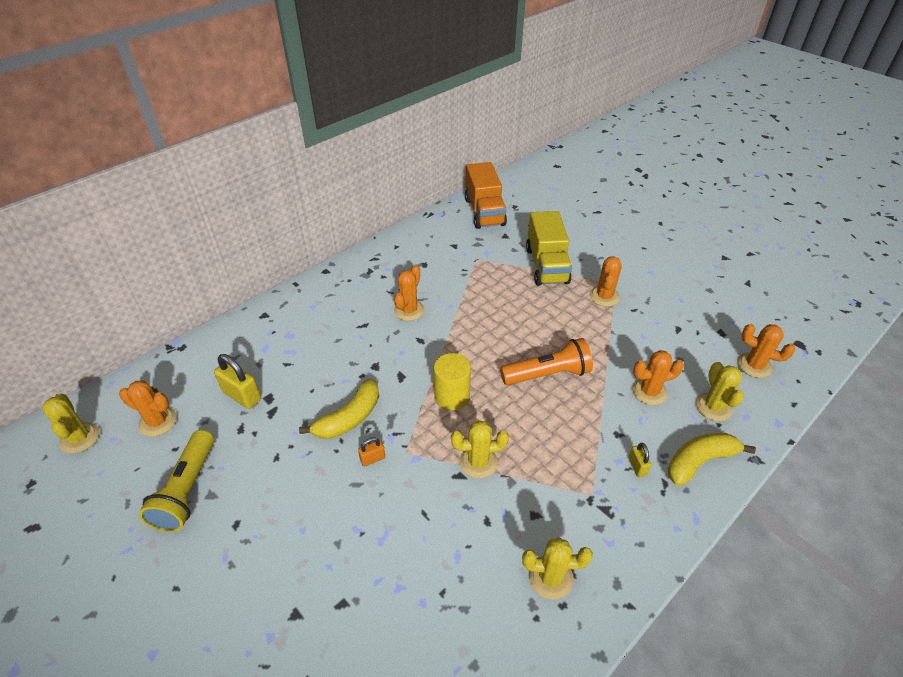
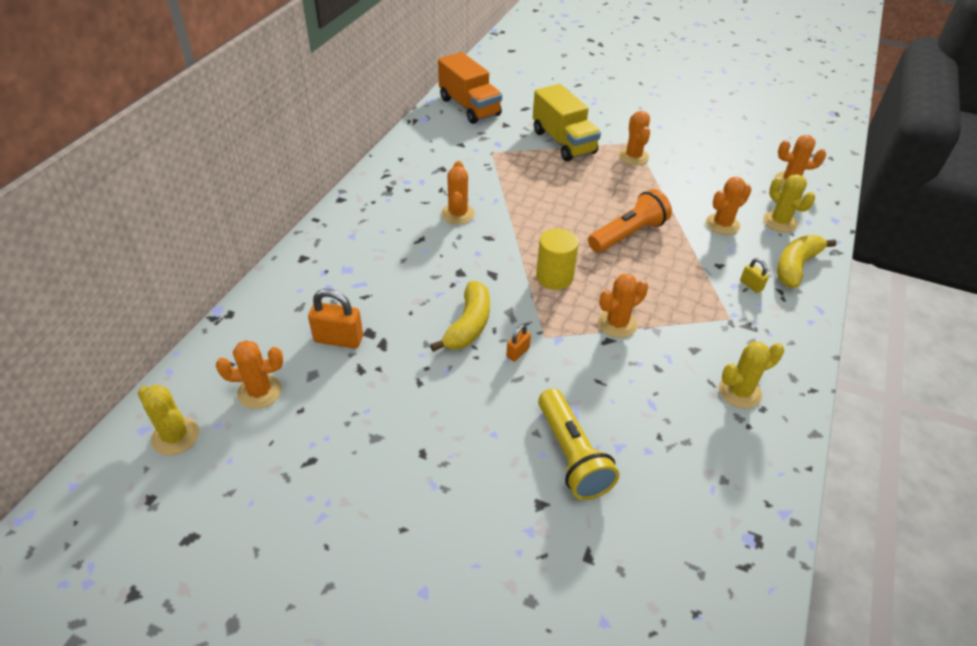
camera: 25 degrees left, 0 degrees up
(187, 490) = (346, 442): yellow flashlight -> yellow flashlight (572, 455)
(242, 396) = (338, 339): yellow padlock -> orange padlock
(478, 462) = (617, 324): yellow cactus -> orange cactus

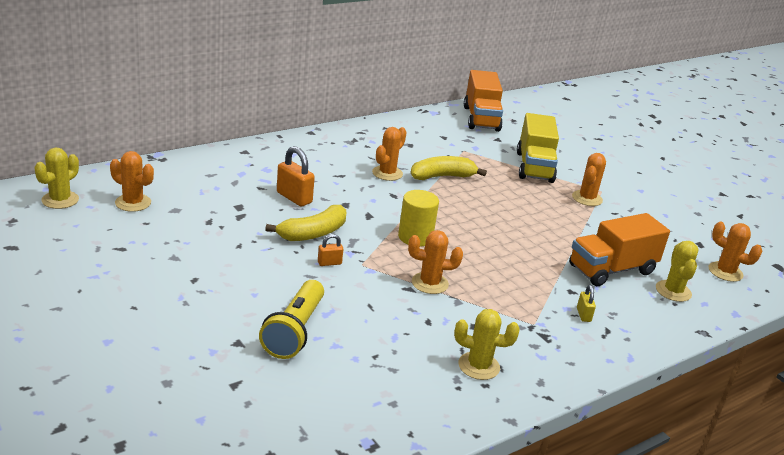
camera: 30 degrees right, 15 degrees down
(175, 436) = (60, 200): yellow cactus -> yellow cactus turned 45 degrees clockwise
(338, 339) = (214, 201): orange padlock -> orange padlock (294, 198)
(628, 234) = (514, 240): orange flashlight -> none
(722, 224) = (611, 269): orange cactus -> orange truck
(795, 266) = (646, 323): yellow banana -> yellow banana (442, 176)

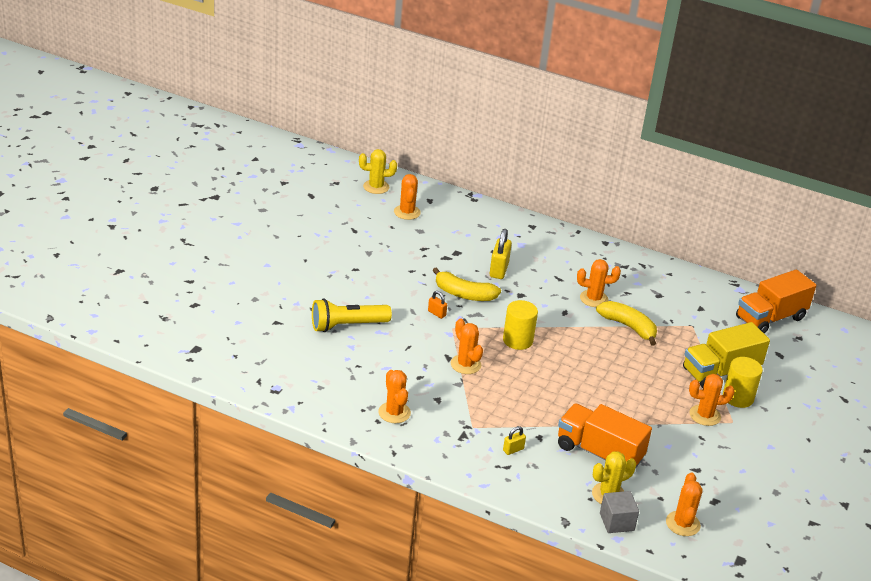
camera: 60 degrees right, 5 degrees up
(294, 198) = (499, 270): orange padlock -> yellow padlock
(479, 366) = (394, 413): yellow cactus -> orange cactus
(572, 175) = (738, 397): none -> yellow cylinder
(713, 304) = (616, 522): none -> grey cube

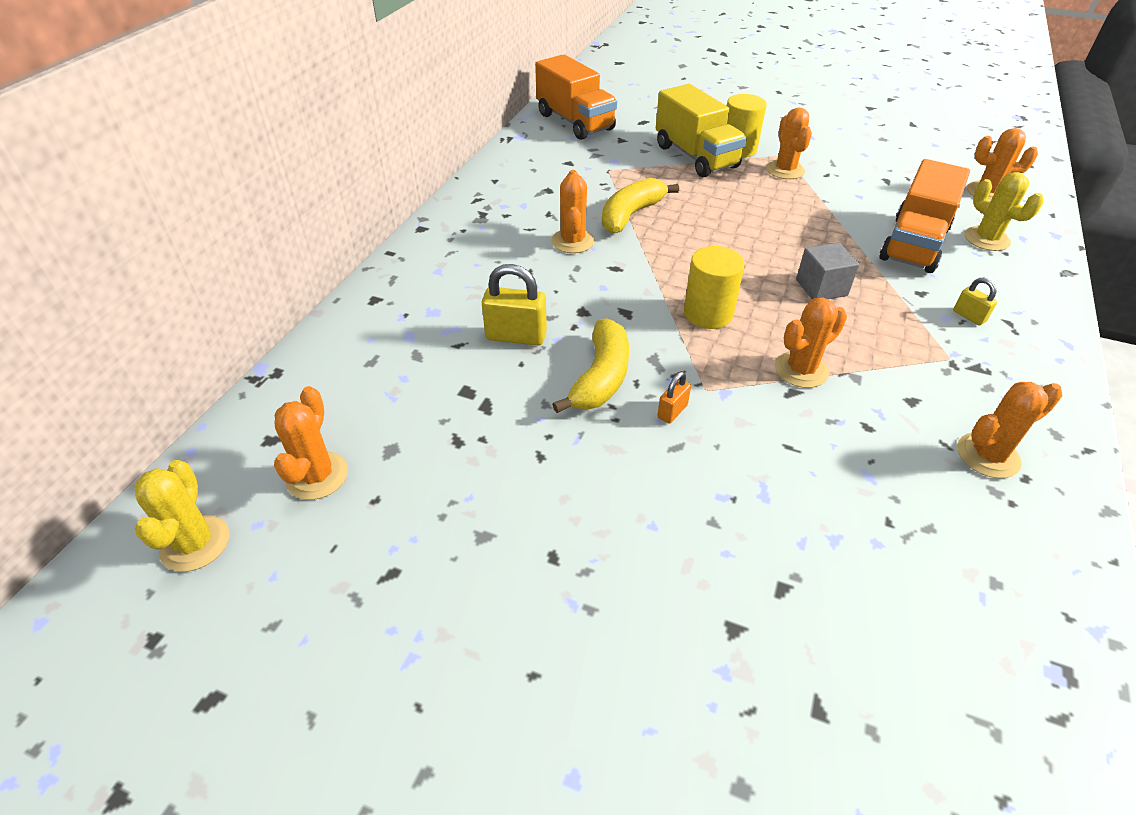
camera: 90 degrees left, 10 degrees up
(347, 326) = (769, 553): yellow flashlight -> none
(407, 212) = (317, 476): orange cactus -> orange cactus turned 75 degrees counterclockwise
(616, 522) = (1029, 234): grey cube -> grey cube (821, 288)

